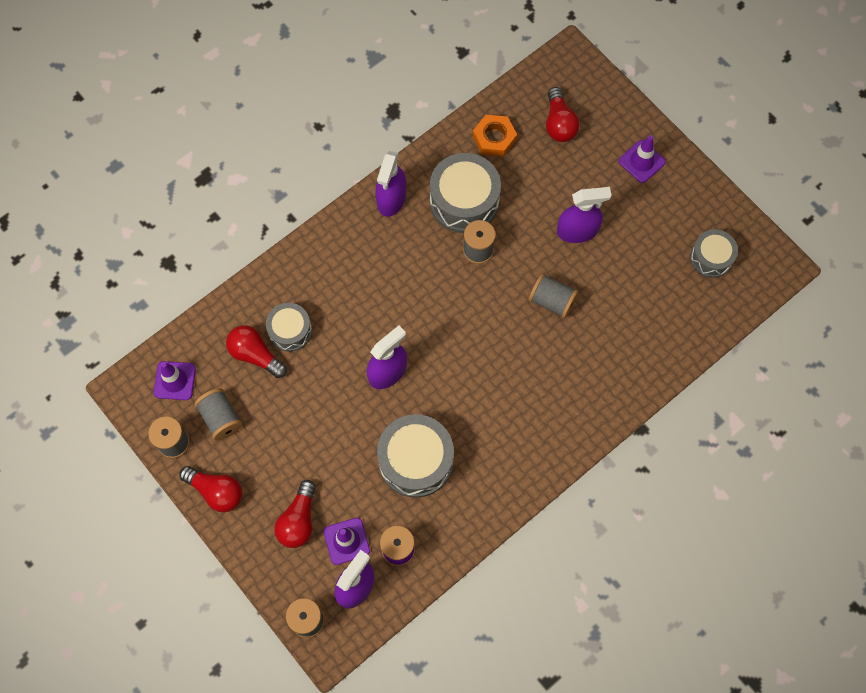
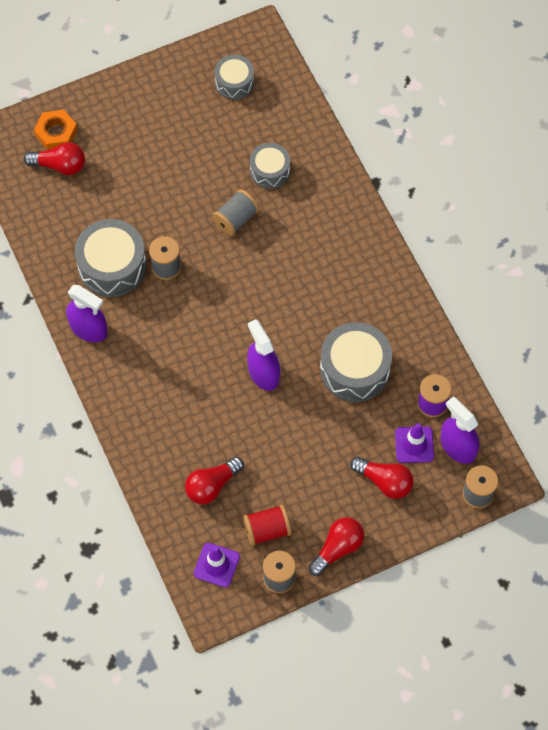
camera: 75 degrees left, 5 degrees down
(221, 418) = (267, 530): grey spool -> red spool
(290, 331) = (196, 449): grey drum -> grey drum (269, 171)
(494, 138) = (55, 224): orange nut -> orange nut (56, 133)
(577, 231) = (174, 180): purple spray bottle -> none
(641, 161) = (122, 109): purple traffic cone -> none

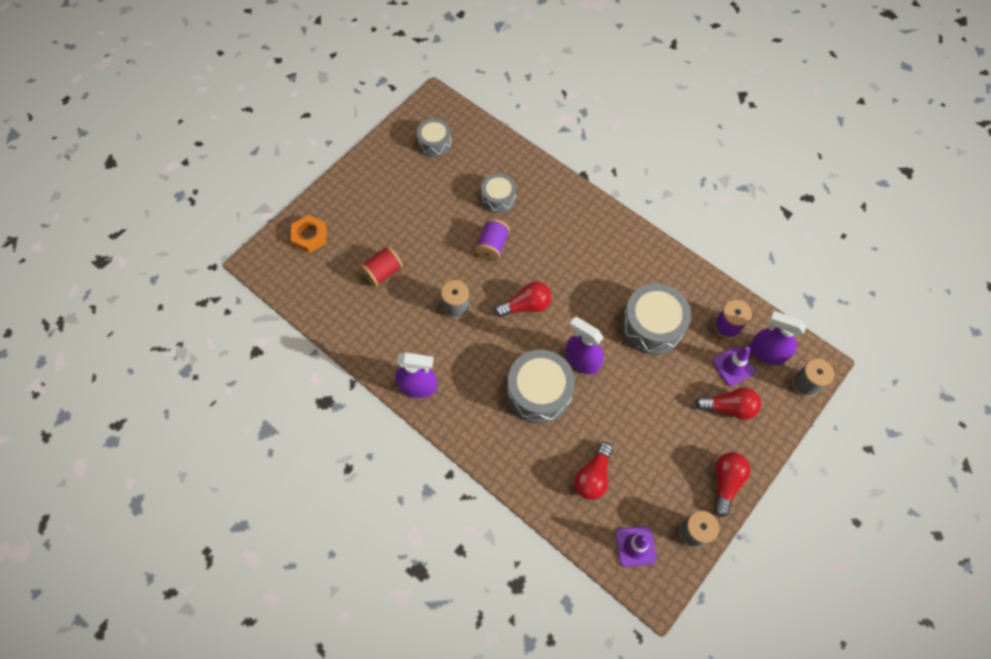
camera: 25 degrees left, 0 degrees up
(60, 165) = (326, 261): red light bulb -> red light bulb (526, 306)
(112, 266) = (411, 325): grey drum -> grey drum (539, 392)
(236, 219) = (492, 246): grey spool -> purple spool
(267, 530) = (659, 494): red spool -> red spool (383, 272)

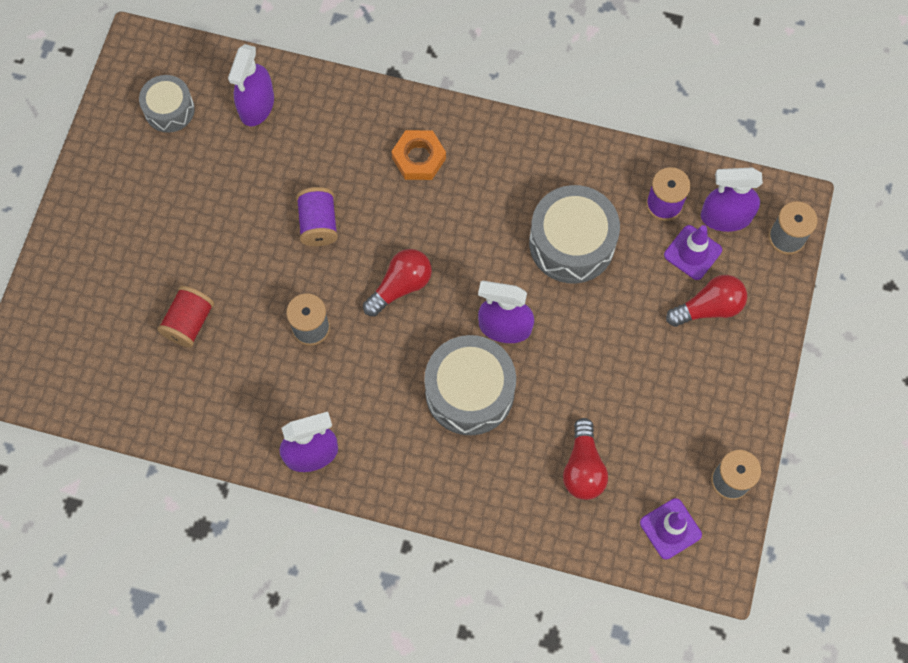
camera: 25 degrees left, 5 degrees up
(310, 236) = (63, 316): orange nut -> orange nut (419, 158)
(489, 161) = (257, 105): none -> purple spray bottle
(498, 198) = (295, 153): grey drum -> none
(725, 482) = (742, 403): red light bulb -> none

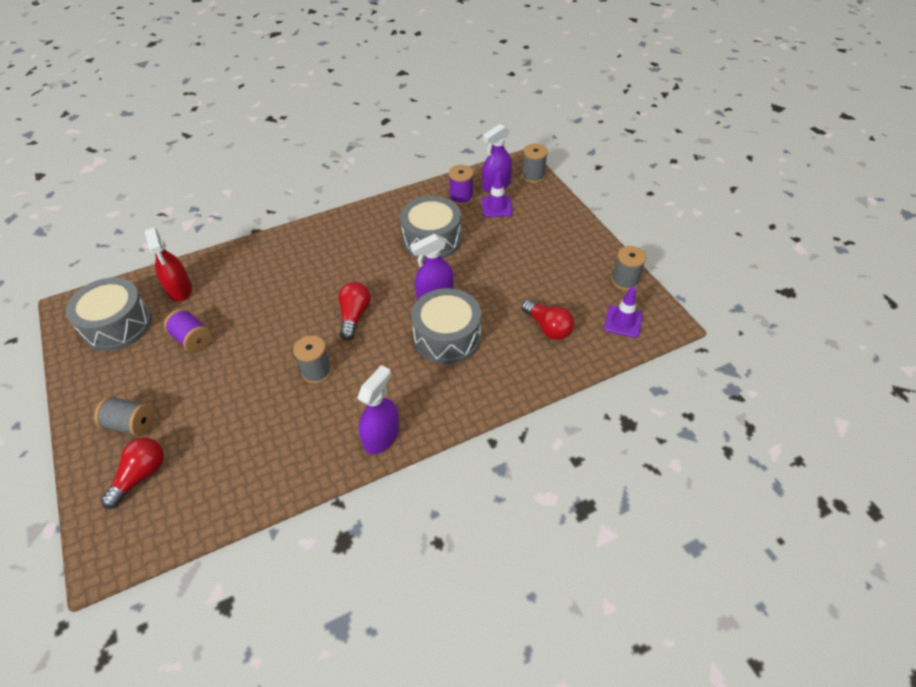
camera: 40 degrees left, 20 degrees down
(109, 252) = (131, 424): none -> grey spool
(169, 110) = (117, 325): grey drum -> grey drum, size x1.66
(189, 322) = (227, 424): red spool -> none
(257, 105) = (179, 289): purple spray bottle -> red spray bottle
(318, 224) = (273, 319): purple spool -> purple spool (193, 339)
(419, 158) = (307, 255): orange nut -> none
(708, 307) = (529, 222): red light bulb -> red light bulb (141, 475)

